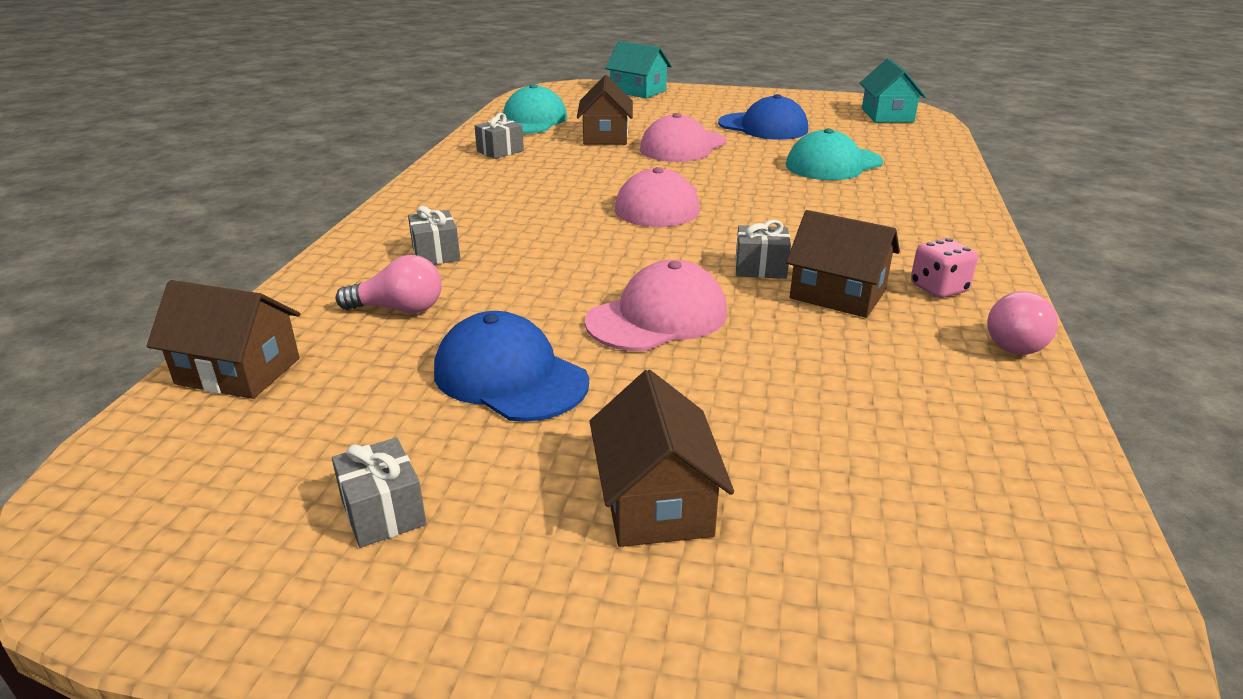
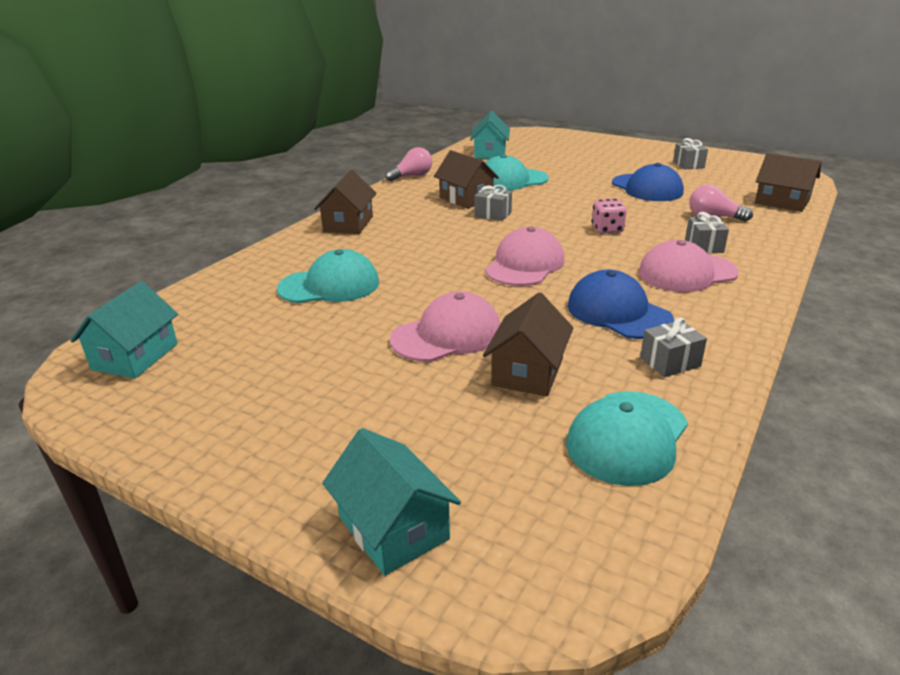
camera: 160 degrees left, 0 degrees up
(656, 502) = (596, 159): brown house -> brown house (348, 224)
(657, 317) = (568, 200): pink cap -> pink cap (686, 273)
(763, 127) = (316, 358): blue cap -> blue cap (618, 312)
(806, 360) = (511, 180): none -> turquoise cap
(938, 289) = (411, 195): pink dice -> pink dice (607, 229)
(977, 482) = (490, 153): none -> turquoise house

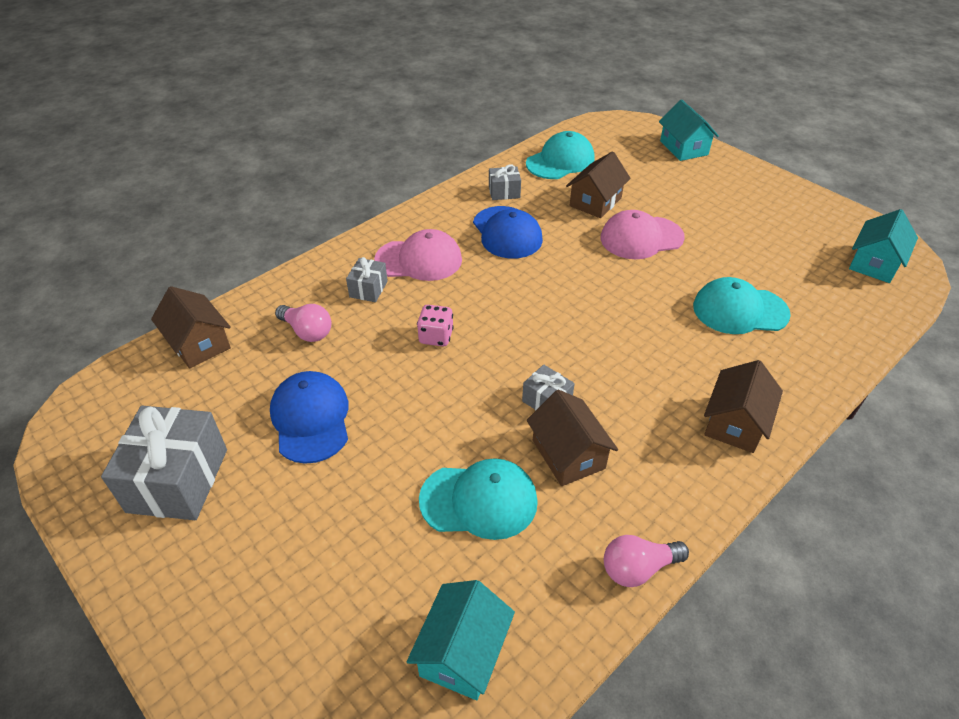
camera: 165 degrees left, 15 degrees up
(525, 264) = (551, 300): pink cap -> none
(688, 164) = (178, 480): grey gift -> grey gift, size x2.01

